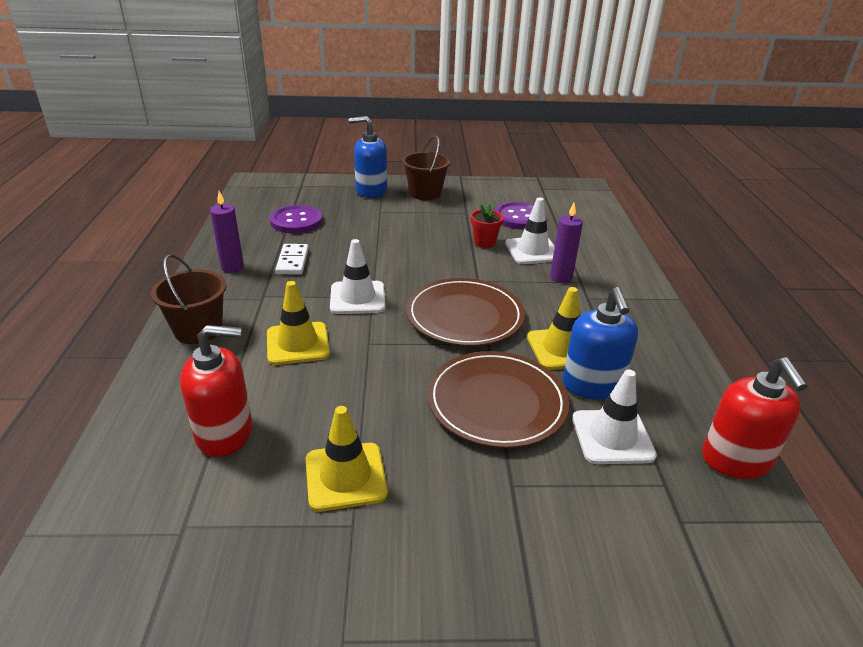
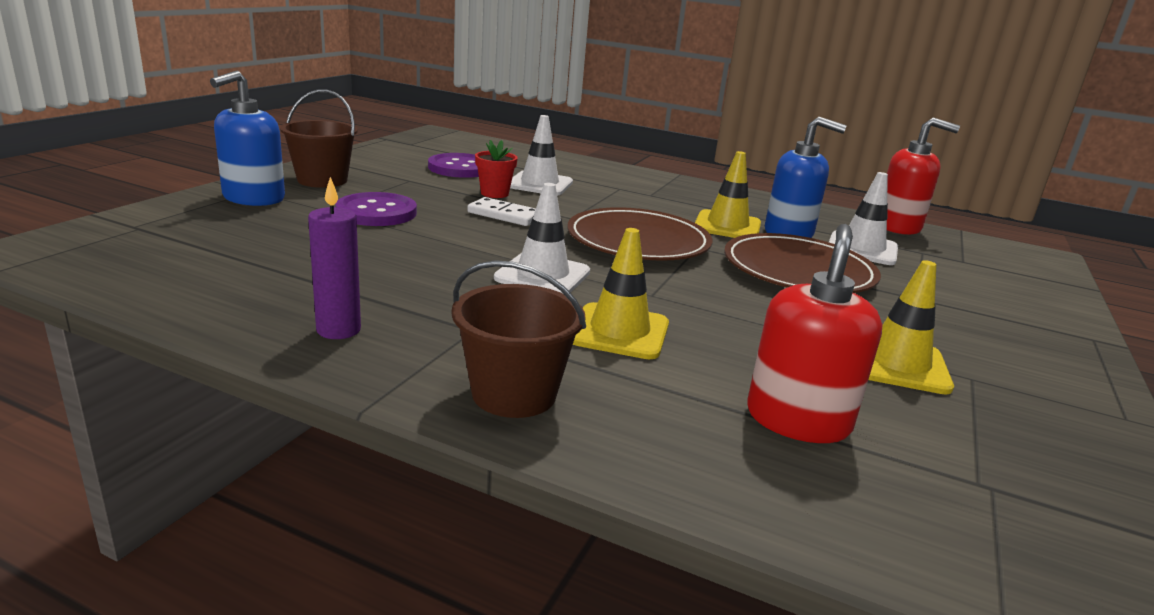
camera: 65 degrees left, 10 degrees down
(292, 261) = (388, 287): white domino -> white domino (504, 215)
(296, 221) = (260, 257): purple button -> purple button (376, 212)
(561, 277) = (605, 191): purple candle -> none

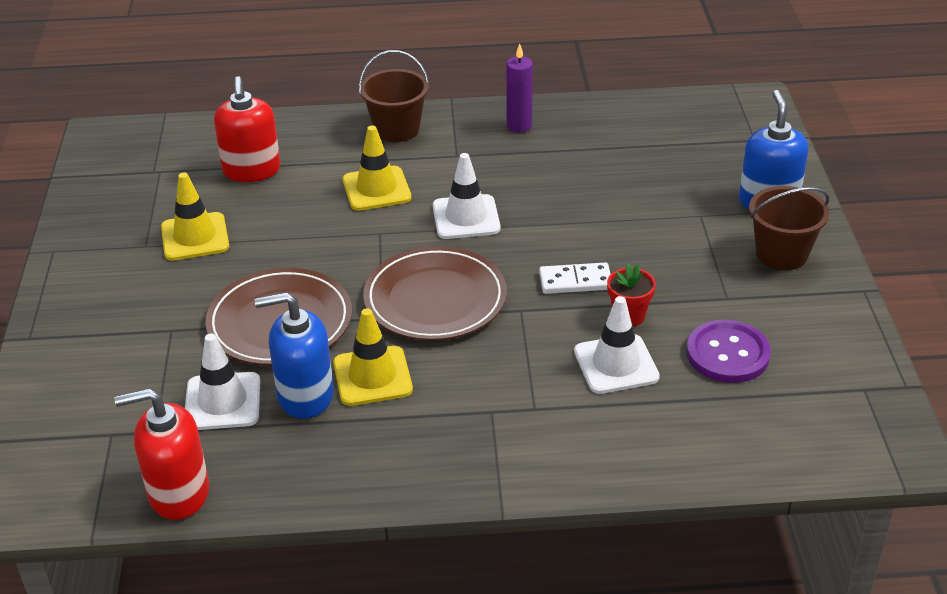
camera: 155 degrees right, 15 degrees up
(376, 212) = (665, 231): purple button -> none

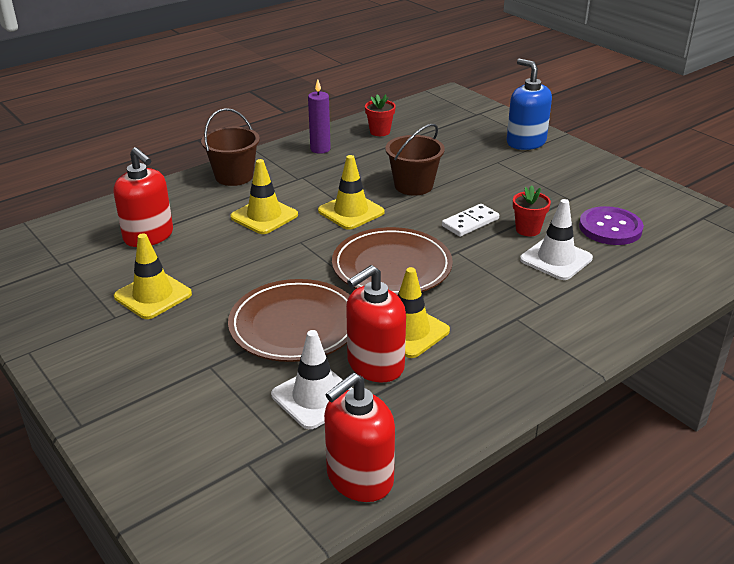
camera: 35 degrees left, 5 degrees down
(305, 396) = (375, 365): blue soap dispenser -> red soap dispenser
(466, 217) = (351, 211): white traffic cone -> yellow traffic cone
(610, 125) = (380, 131): none -> red flower pot
(781, 254) = (569, 166): brown bucket -> brown bucket (413, 186)

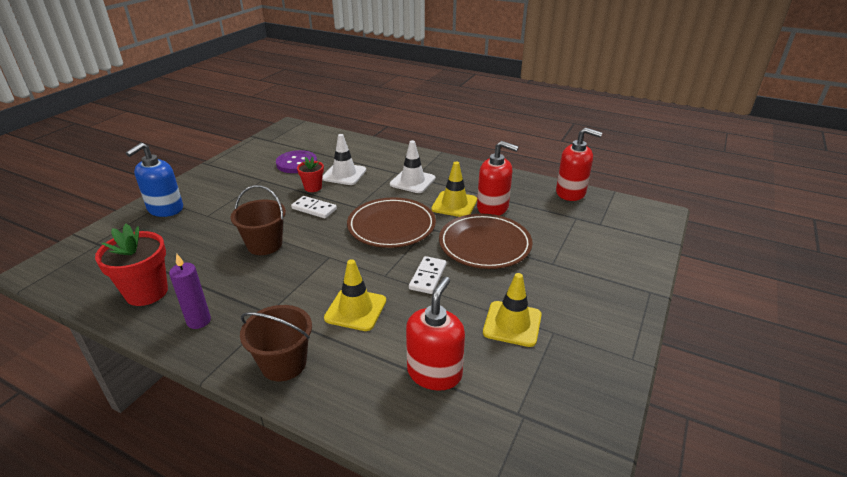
camera: 115 degrees left, 0 degrees up
(273, 266) = (428, 277): none -> white domino
(315, 397) = (536, 218): white traffic cone -> white traffic cone (412, 181)
(351, 211) = (323, 264): yellow traffic cone -> none
(380, 131) = (147, 292): red flower pot -> red flower pot, size x1.75

